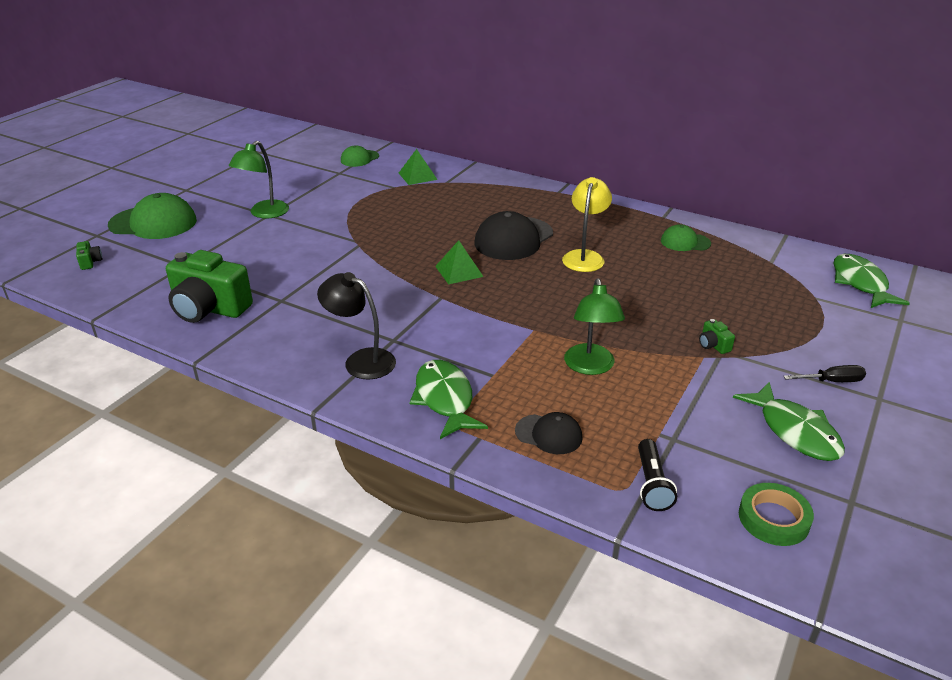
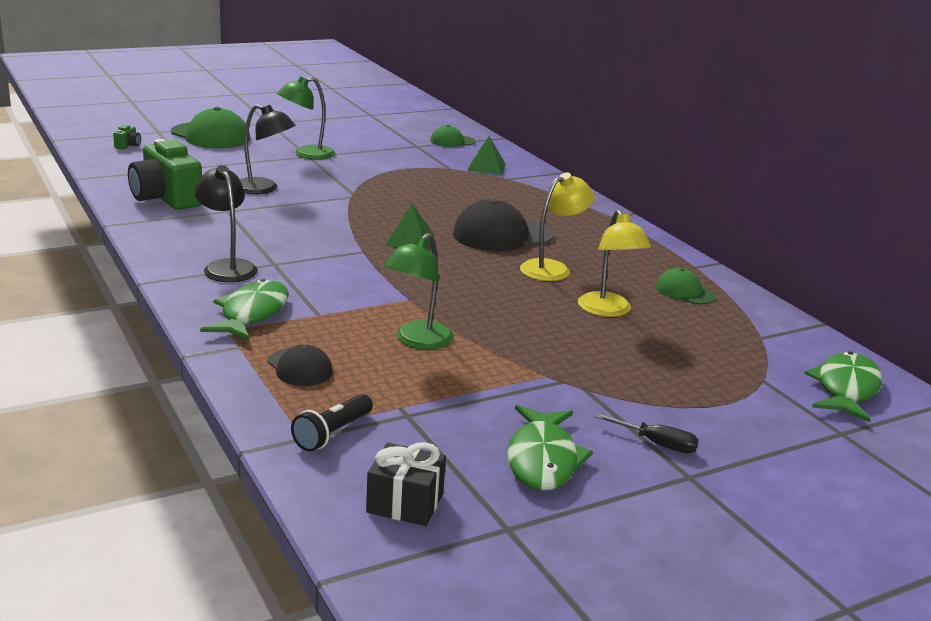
camera: 30 degrees right, 10 degrees down
(279, 264) = (264, 189): none -> black lamp
(665, 280) = (608, 311): none -> yellow lamp
(713, 345) = (571, 372): green camera -> none
(773, 519) = (405, 503): green tape -> black gift

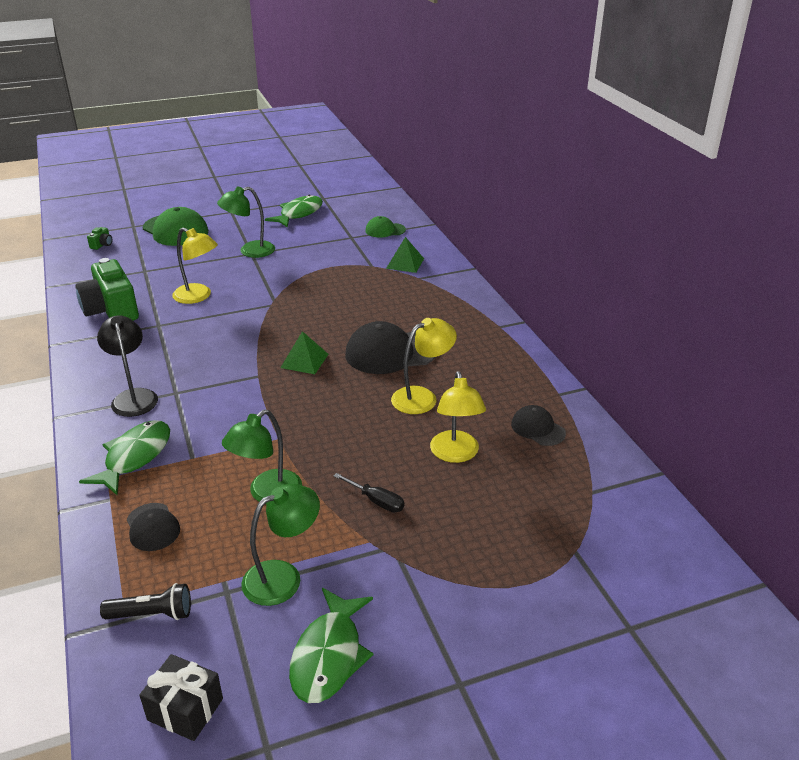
camera: 10 degrees right, 10 degrees up
(264, 189) = (198, 296): black lamp -> yellow lamp
(332, 433) = (152, 614): black flashlight -> black flashlight turned 135 degrees counterclockwise
(465, 403) = (283, 577): none -> green lamp
(656, 444) = (443, 637): black screwdriver -> black screwdriver (376, 501)
(685, 292) = (538, 428): green cap -> black cap
(846, 389) = (654, 566): green fish -> green fish (299, 214)

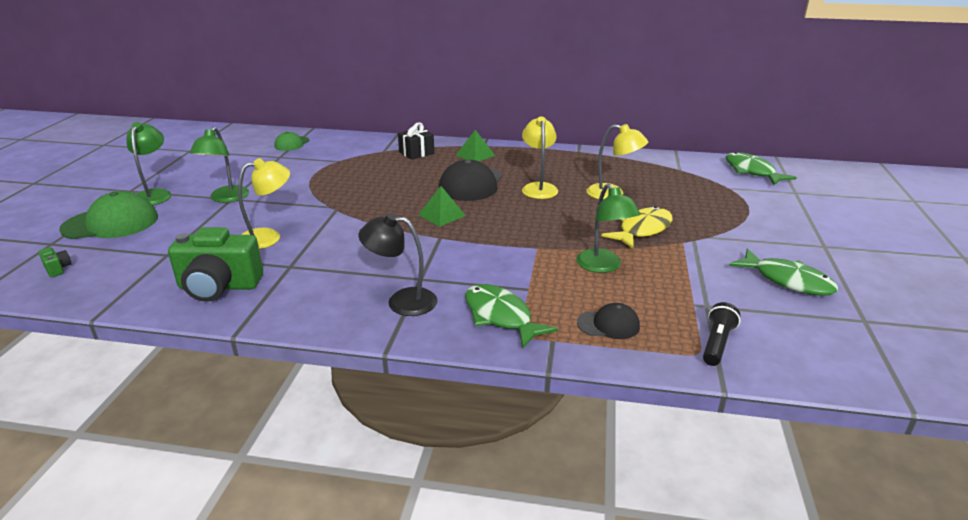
camera: 60 degrees left, 5 degrees down
(185, 709) = (823, 346): black gift -> black gift (416, 153)
(283, 577) = (702, 280): green lamp -> green lamp (154, 194)
(299, 214) = (198, 165): green fish -> green fish (752, 171)
(376, 501) = (642, 230): black screwdriver -> yellow fish
(405, 263) = (354, 150): green pyramid -> green pyramid (475, 155)
(538, 428) = (607, 166): black cap -> none

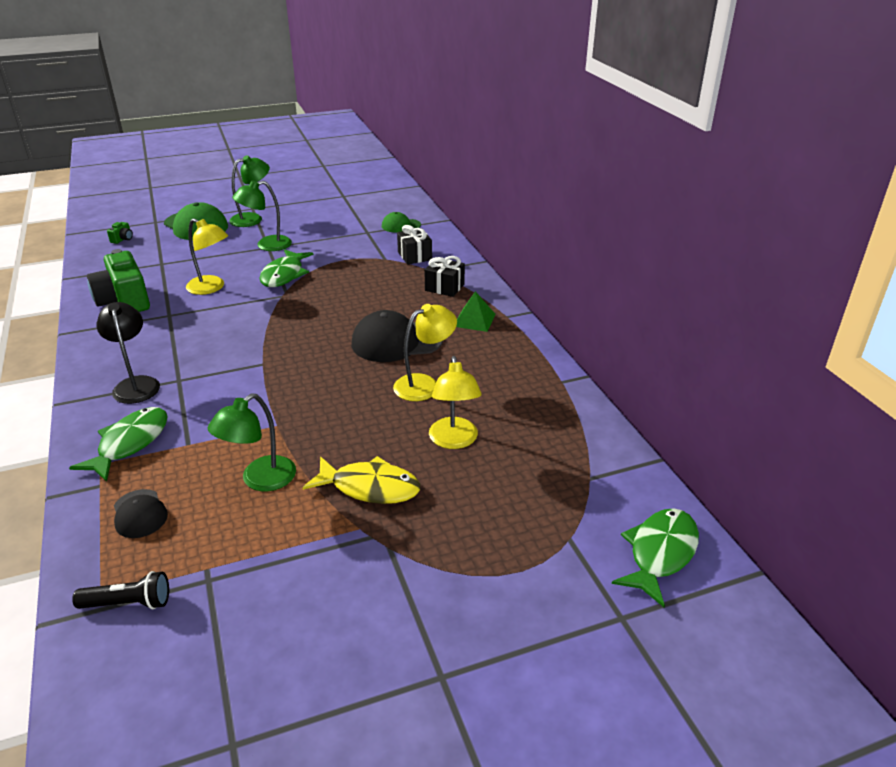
camera: 60 degrees right, 5 degrees up
(352, 151) = (414, 256): none -> black gift
(442, 215) = (310, 349): green pyramid -> none
(787, 280) = (307, 646): green fish -> green fish (284, 275)

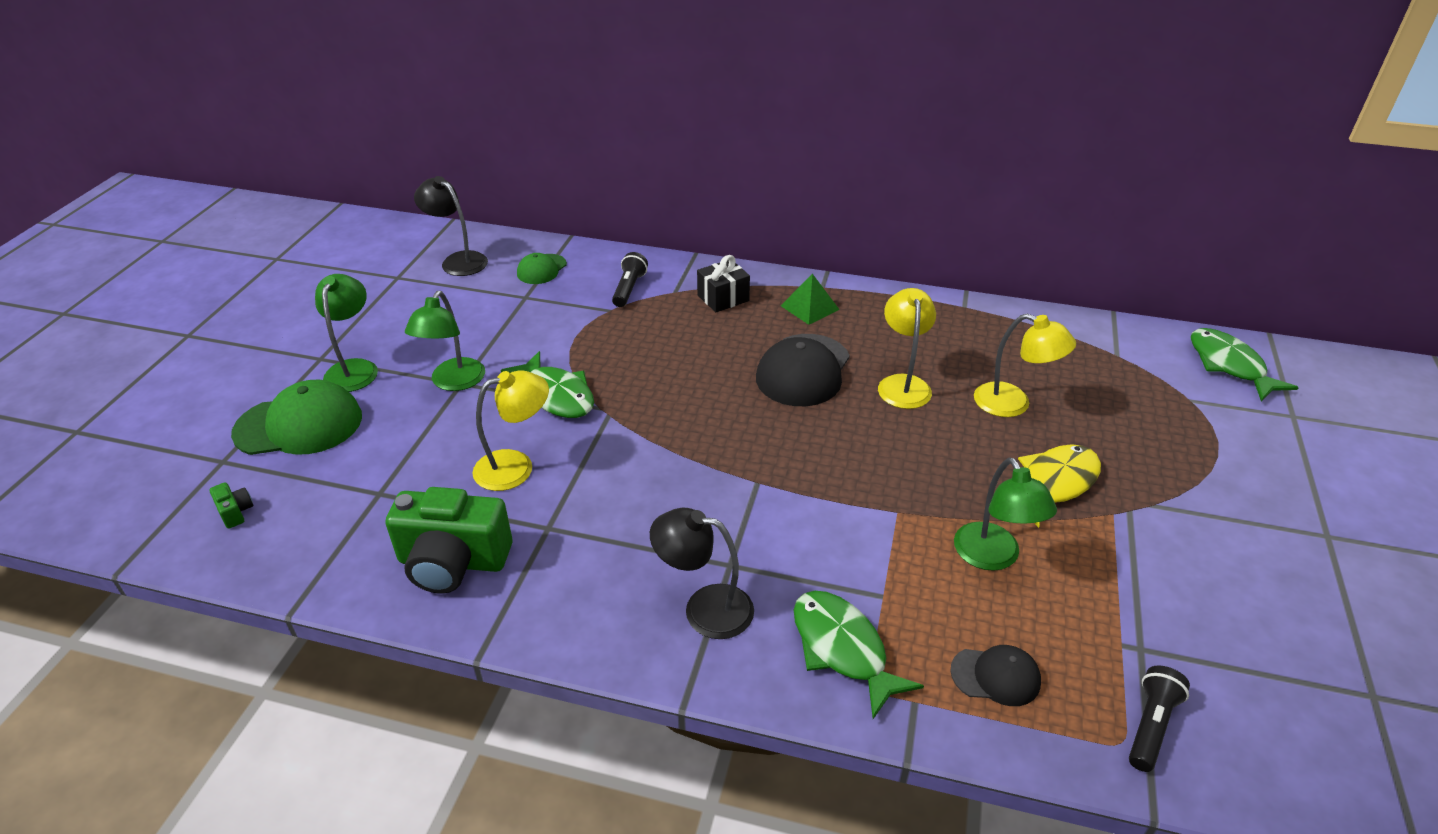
camera: 55 degrees left, 5 degrees up
(379, 203) = (458, 260): none -> black lamp
(414, 256) = (629, 289): black gift -> black flashlight

